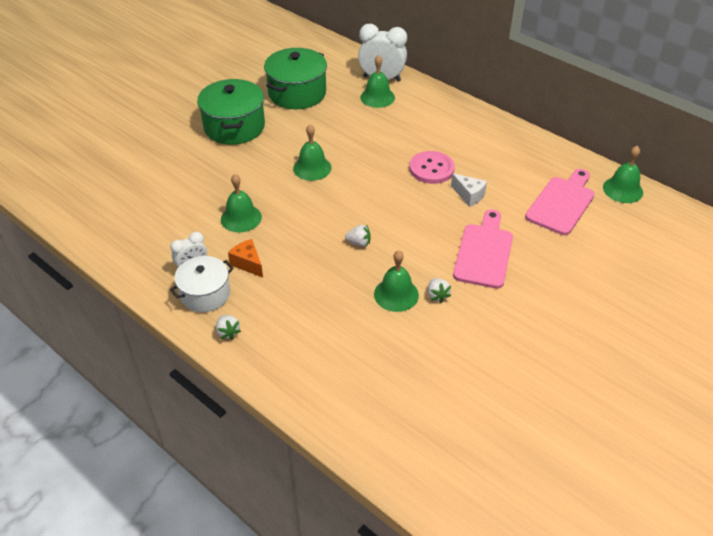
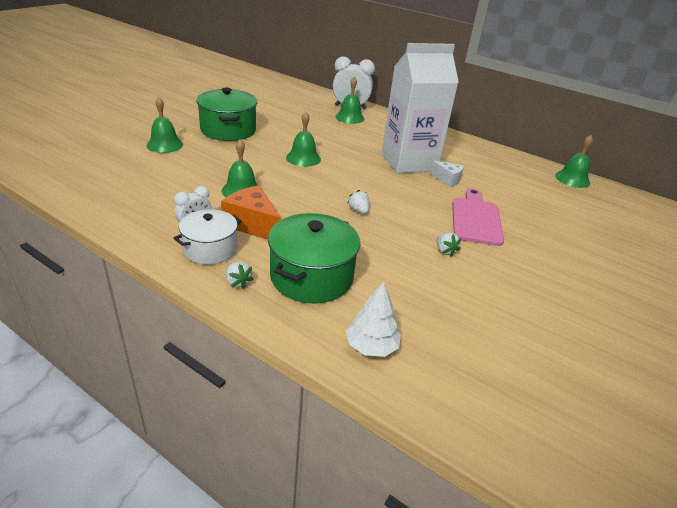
camera: 10 degrees left, 10 degrees down
(248, 263) = (252, 225): orange cheese -> orange cheese, size x1.61
(297, 93) = (281, 112): green pot -> green pot (311, 277)
(338, 402) = (371, 346): none -> white tree
(359, 243) = (358, 210): white strawberry -> white strawberry turned 120 degrees counterclockwise
(396, 294) = (405, 250): green bell -> green bell (165, 145)
(431, 169) = (409, 162): pink button -> white carton
(562, 203) = (527, 186): pink cutting board -> none

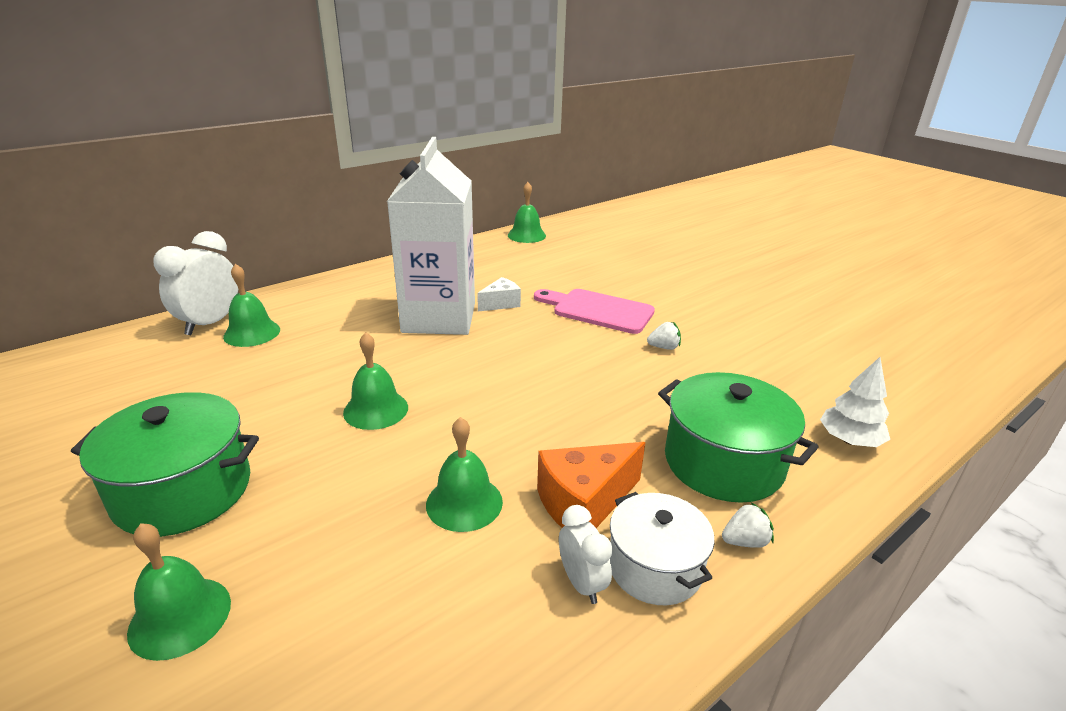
camera: 70 degrees left, 5 degrees down
(358, 210) = (562, 388): white strawberry -> none

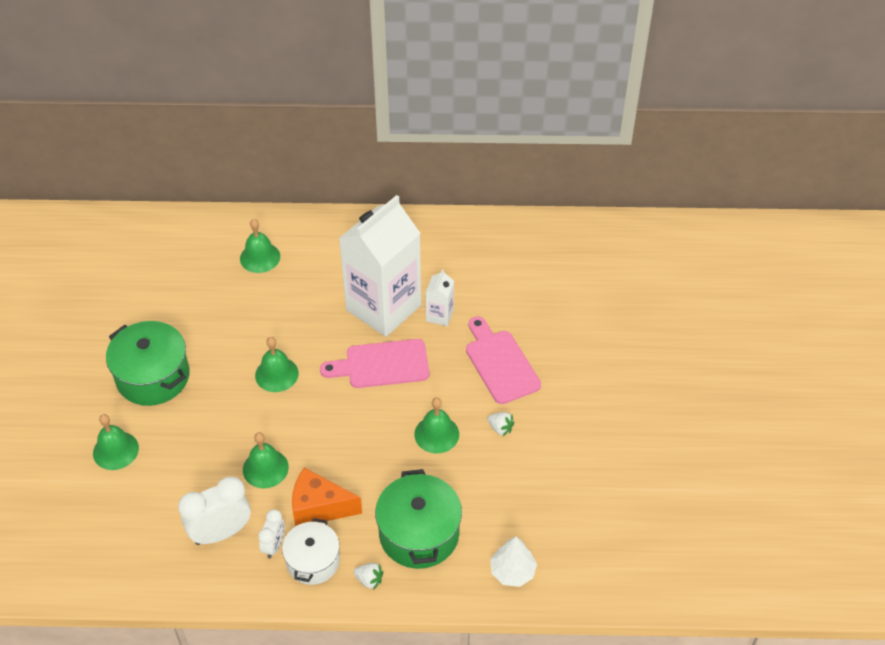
camera: 40 degrees right, 20 degrees up
(210, 323) = (243, 232): white clock -> white clock (221, 533)
(490, 354) = (382, 364): none -> pink cutting board
(501, 304) = (439, 315): white cheese -> white carton
(526, 235) = (553, 231): green bell -> green bell (436, 434)

